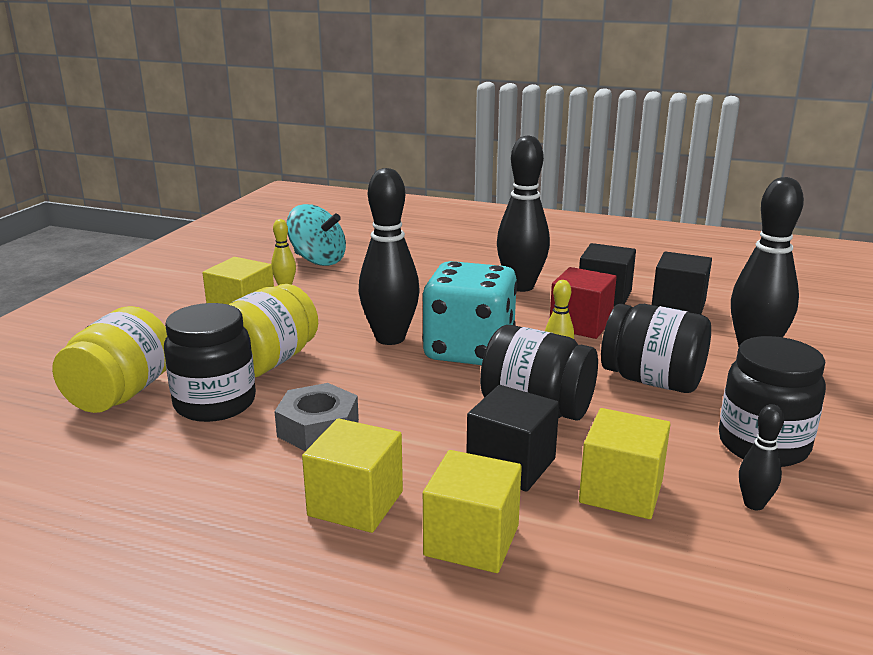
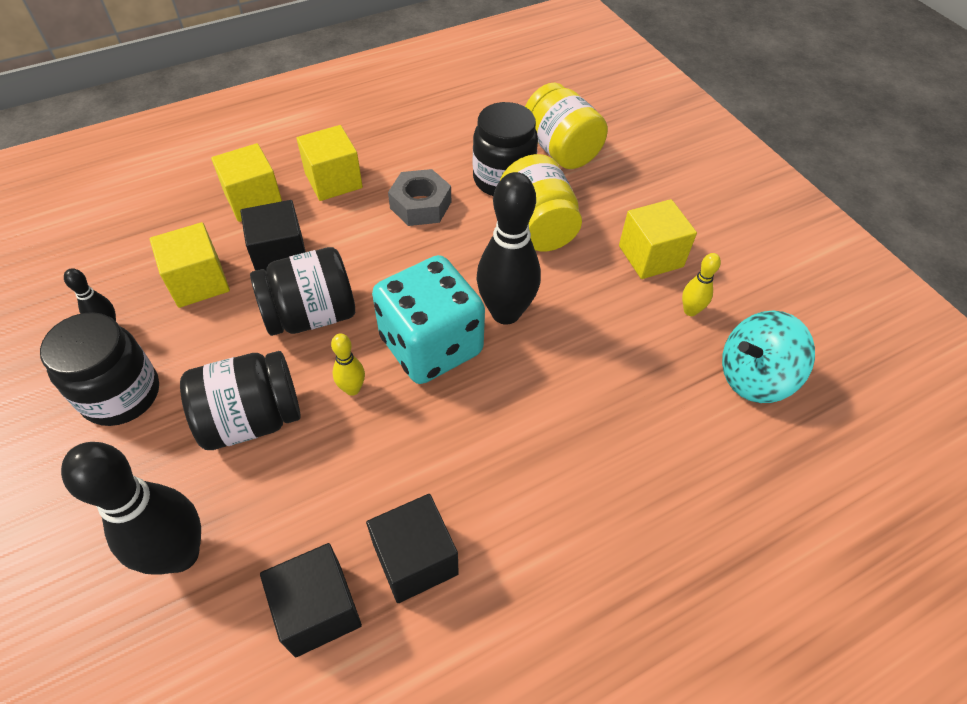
camera: 130 degrees right, 30 degrees up
(521, 286) = (516, 501): black bowling pin -> none
(580, 324) = (384, 467): red cube -> none

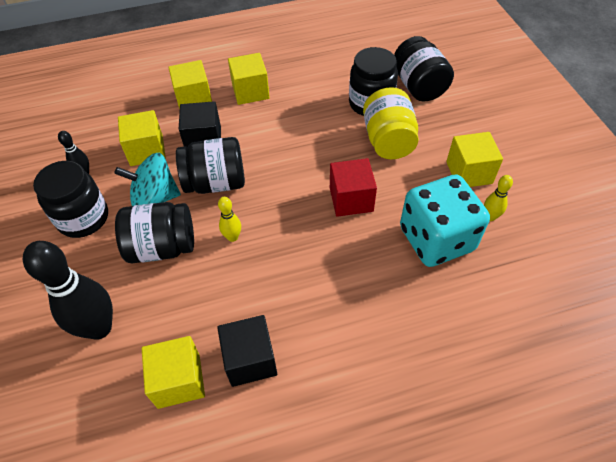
camera: 15 degrees right, 0 degrees up
(318, 609) = (179, 380): black cube -> yellow cube
(420, 205) = (307, 115): grey nut -> none
(431, 345) = (293, 215): turquoise dice -> turquoise dice (436, 239)
(505, 312) = (351, 199): black bowling pin -> red cube
(561, 150) = (419, 86): yellow jar -> black jar
(754, 376) = (528, 272): turquoise spinning top -> turquoise spinning top (155, 198)

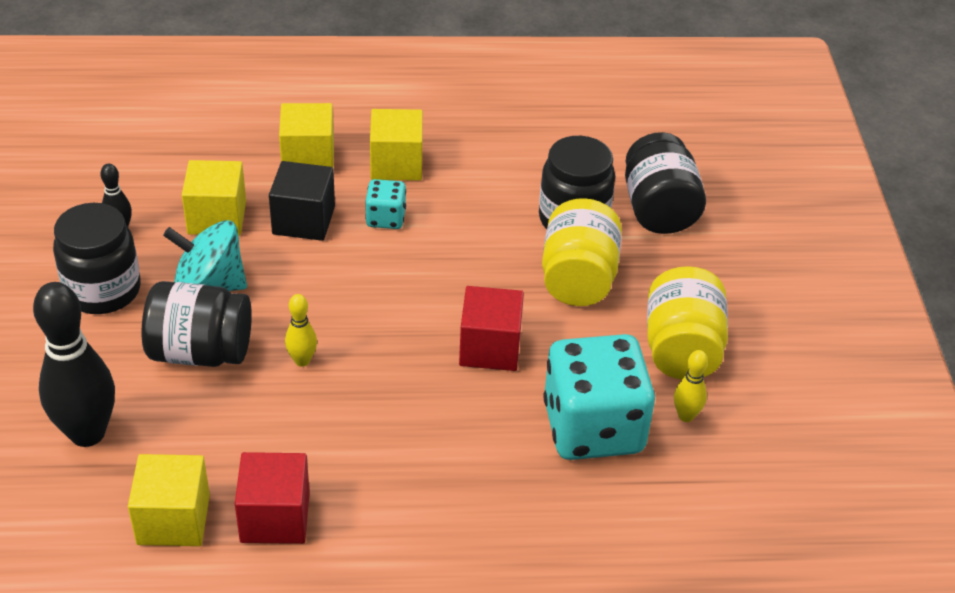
camera: 10 degrees right, 10 degrees down
(216, 183) = (302, 283): black jar -> none
(250, 359) = (275, 517): black cube -> red cube
(255, 127) = (386, 218): none -> turquoise dice
(469, 172) = (682, 349): yellow cube -> yellow jar

